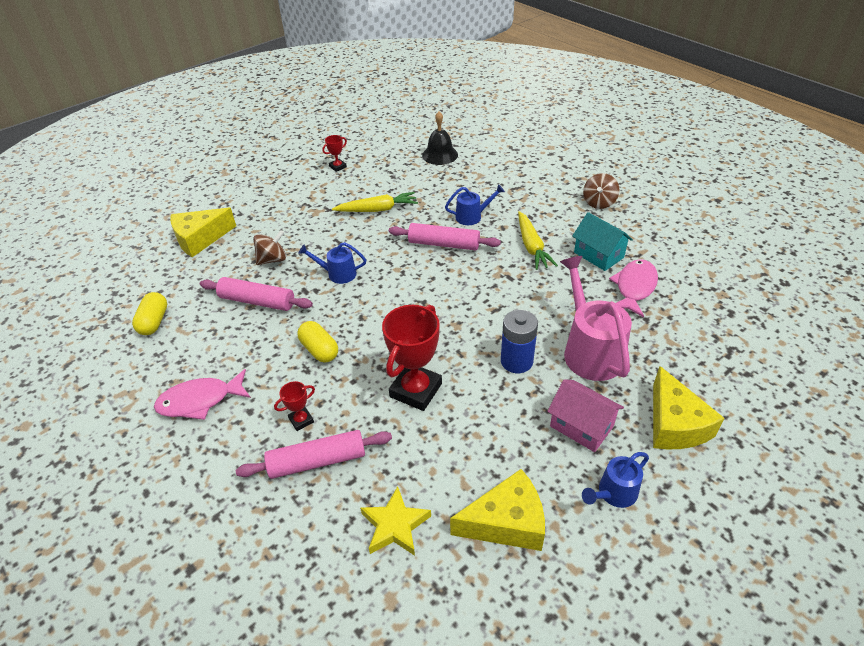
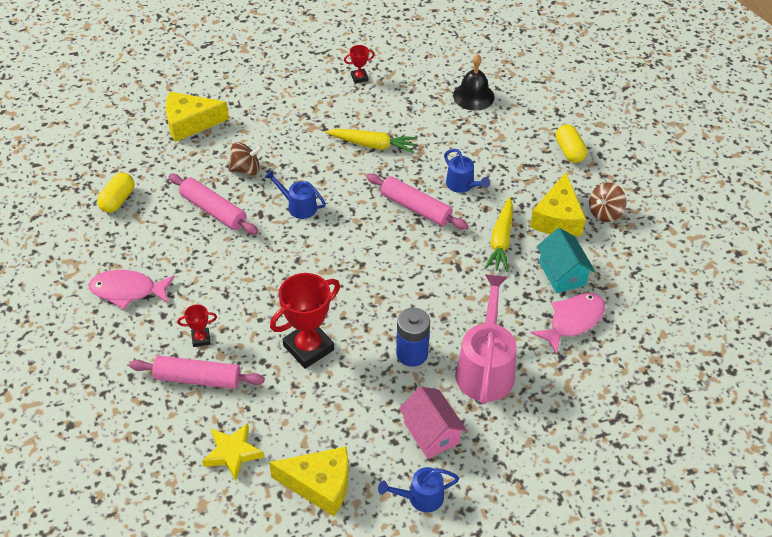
camera: 20 degrees right, 5 degrees up
(319, 350) = (245, 279): yellow capsule -> yellow capsule (569, 151)
(472, 216) = (463, 185): blue watering can -> blue watering can turned 45 degrees clockwise
(674, 424) = (514, 462): yellow cheese -> yellow cheese (558, 218)

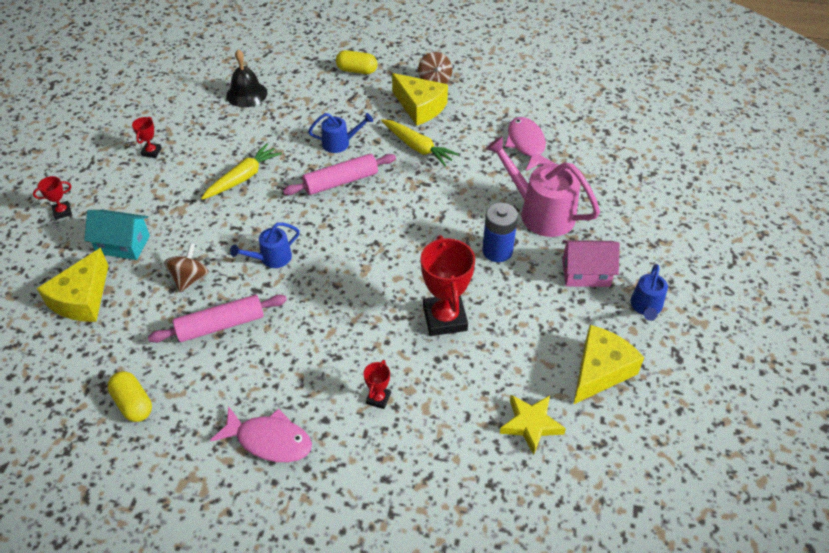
camera: 60 degrees left, 0 degrees up
(127, 291) = (269, 440): pink fish -> pink fish turned 105 degrees counterclockwise
(198, 378) = (426, 420): pink rolling pin -> none
(262, 66) = (62, 212): none -> red trophy
(562, 273) = (476, 129): turquoise house -> turquoise house (123, 244)

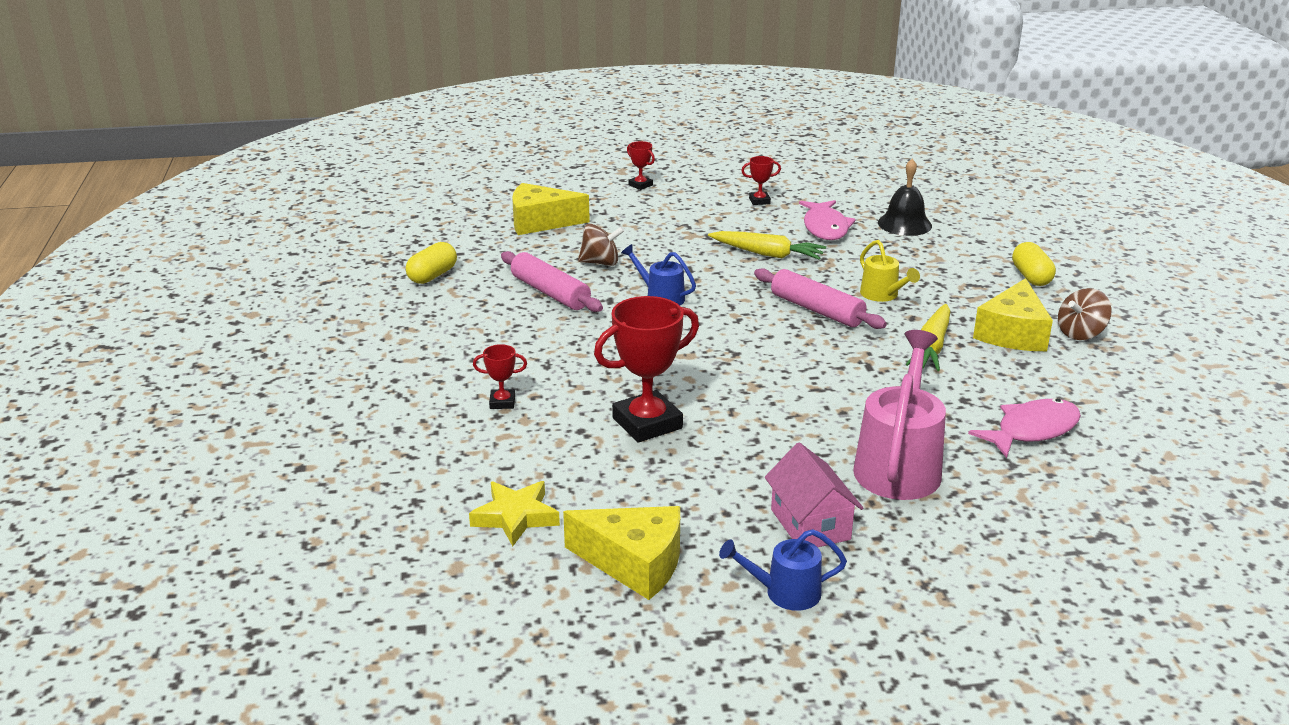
camera: 70 degrees right, 20 degrees down
(123, 244) = (621, 221): turquoise house -> none
(269, 440) = (419, 352): pink fish -> pink fish (825, 228)
(340, 143) = (883, 295): blue watering can -> yellow watering can
(497, 251) = (792, 442): blue battery -> none

